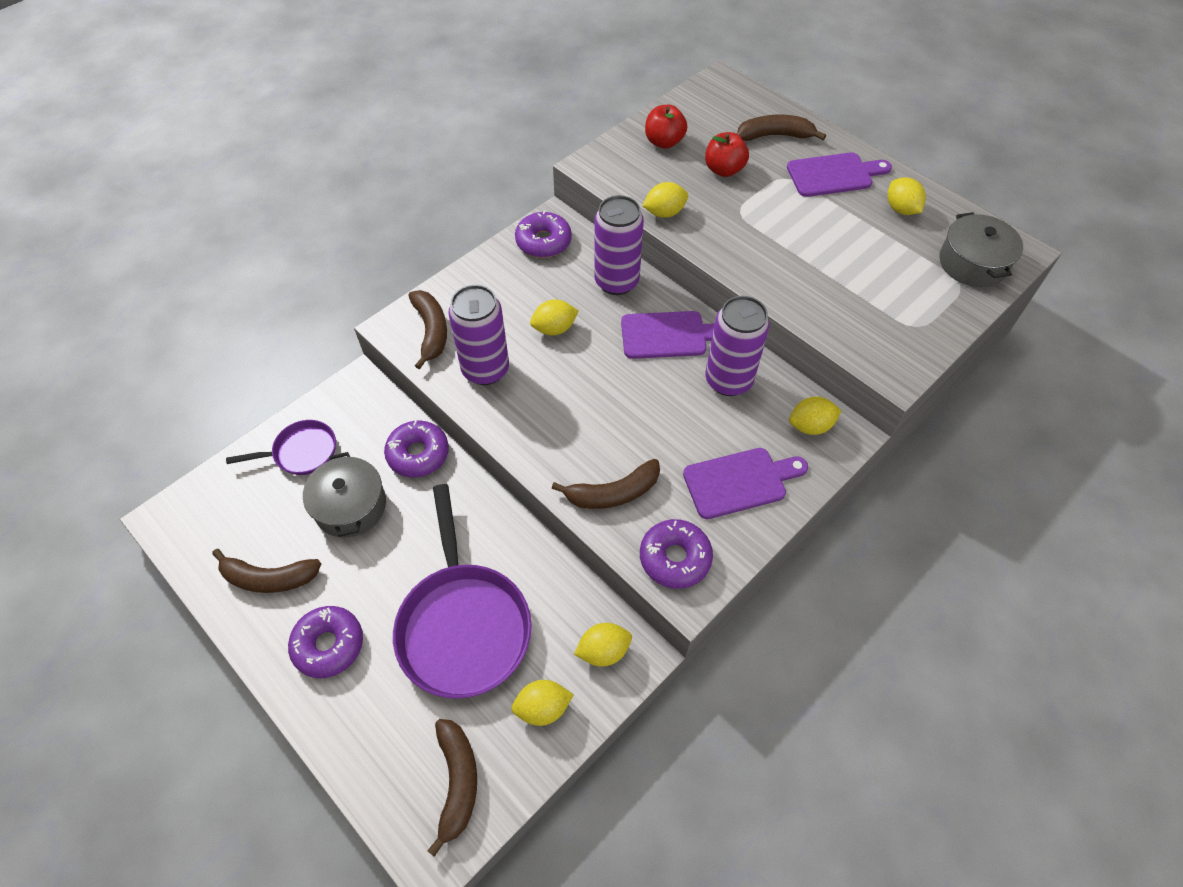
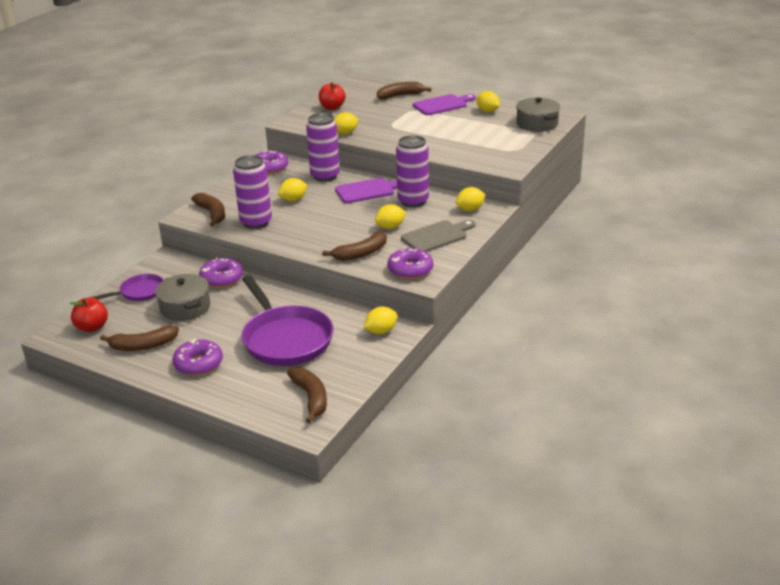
camera: 15 degrees left, 25 degrees down
(542, 708) = (352, 360): yellow lemon -> yellow lemon (390, 227)
(724, 170) = (374, 112): red apple -> red apple (92, 327)
(740, 482) = (437, 236): purple cutting board -> grey cutting board

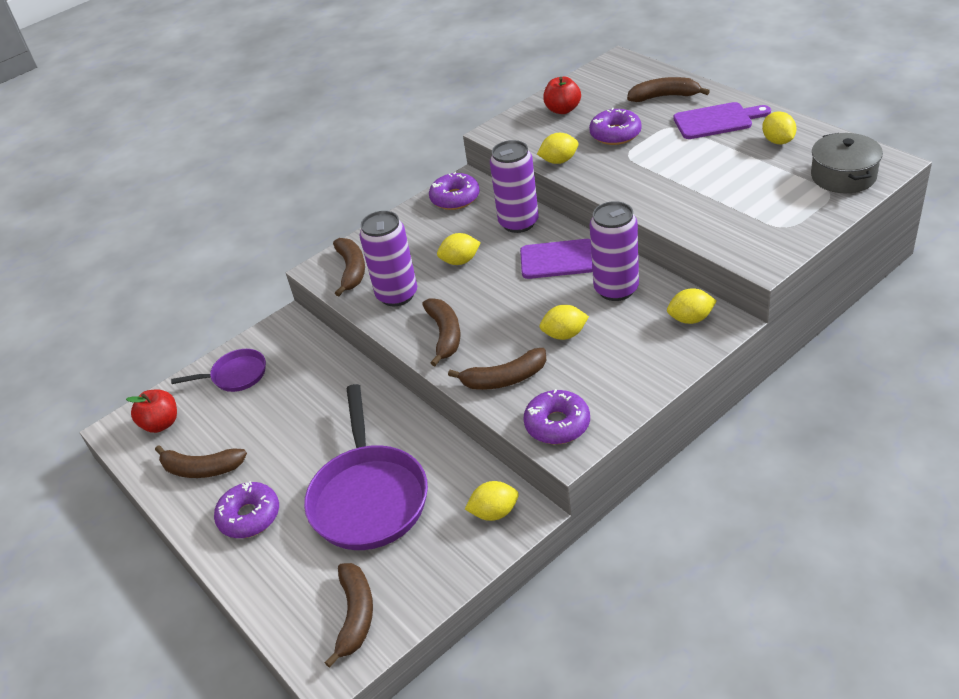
camera: 25 degrees right, 10 degrees up
(185, 307) = (275, 413): grey pot -> none
(222, 279) = (337, 371): purple donut -> purple donut (615, 134)
(305, 238) = (445, 335): none -> brown banana
(437, 236) = (621, 364): grey cutting board -> none

